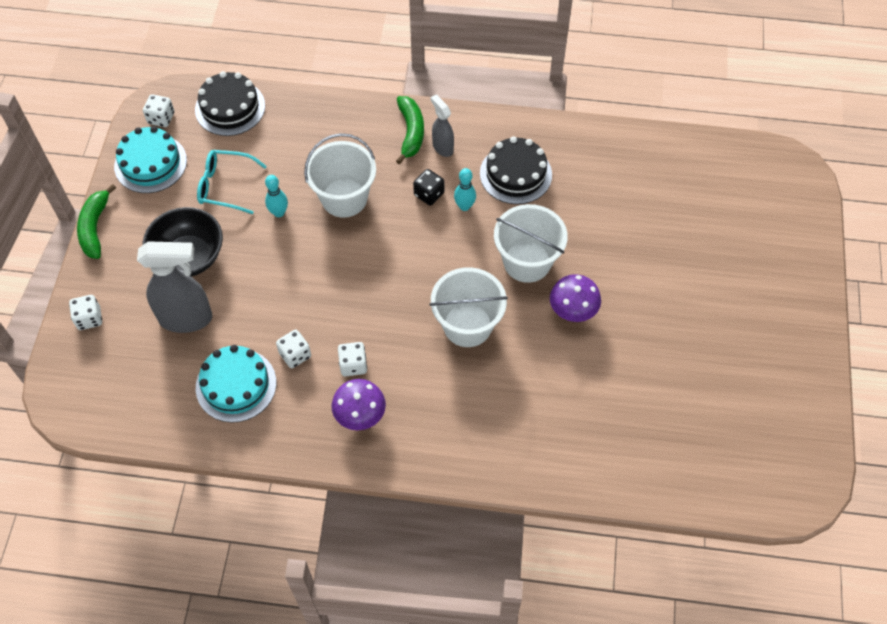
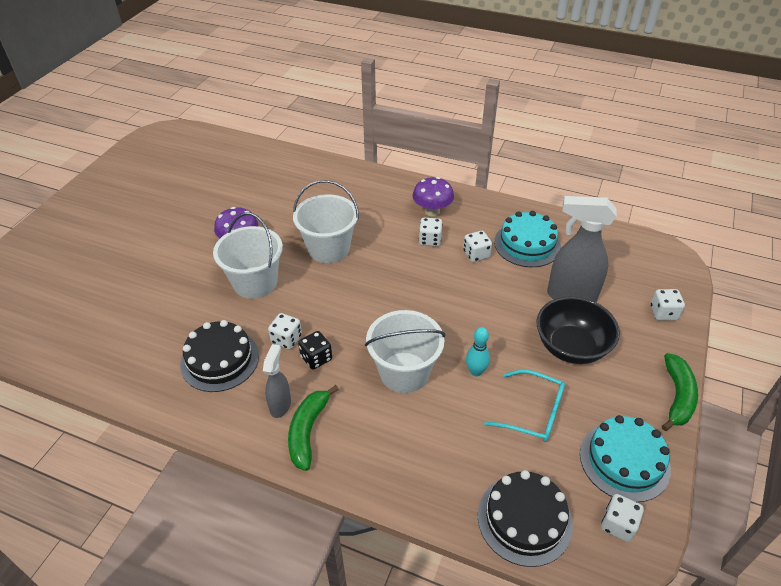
camera: 165 degrees left, 15 degrees down
(442, 147) = (280, 405): grey spray bottle -> grey spray bottle turned 150 degrees counterclockwise
(464, 206) = (286, 339): turquoise bowling pin -> white dice

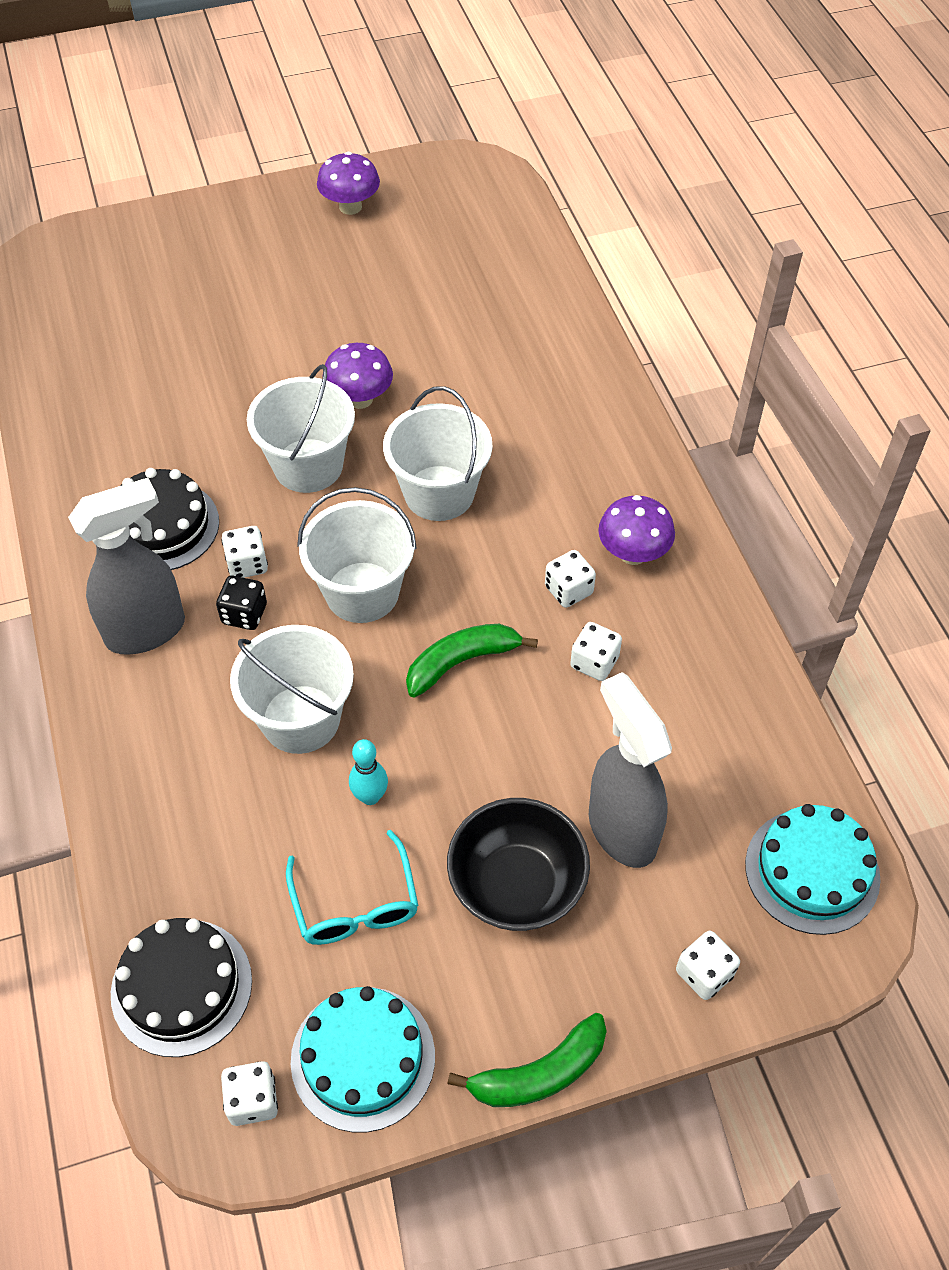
camera: 50 degrees right, 10 degrees up
(121, 180) = (350, 207): none -> purple mushroom
(280, 405) = (147, 631): grey spray bottle -> grey spray bottle, size x1.82
(308, 431) = (133, 683): green banana -> green banana (461, 662)
(354, 306) = (362, 592): none -> white bucket
(527, 244) = (681, 711): turquoise cake -> turquoise cake (812, 871)

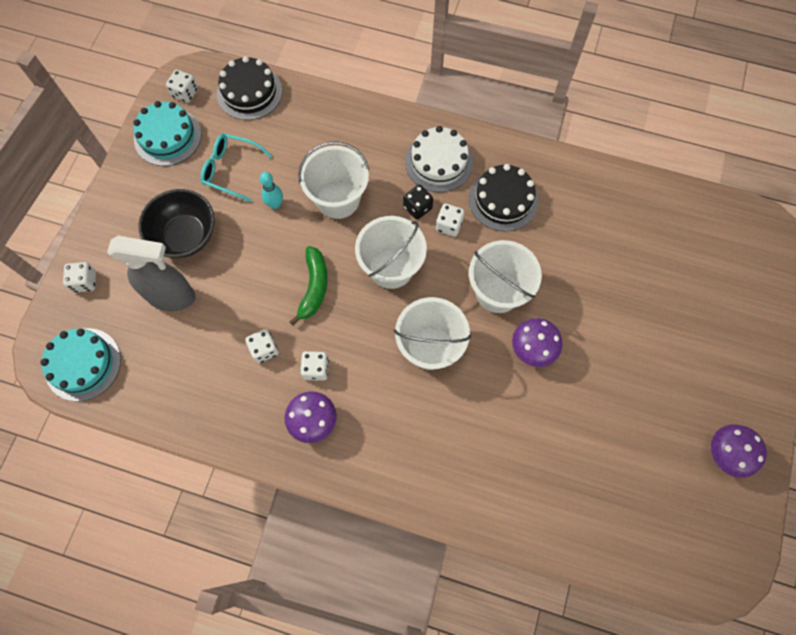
camera: 125 degrees right, 15 degrees up
(147, 631) = (439, 162): grey spray bottle -> white cake
(539, 1073) = (106, 192): green banana -> none

